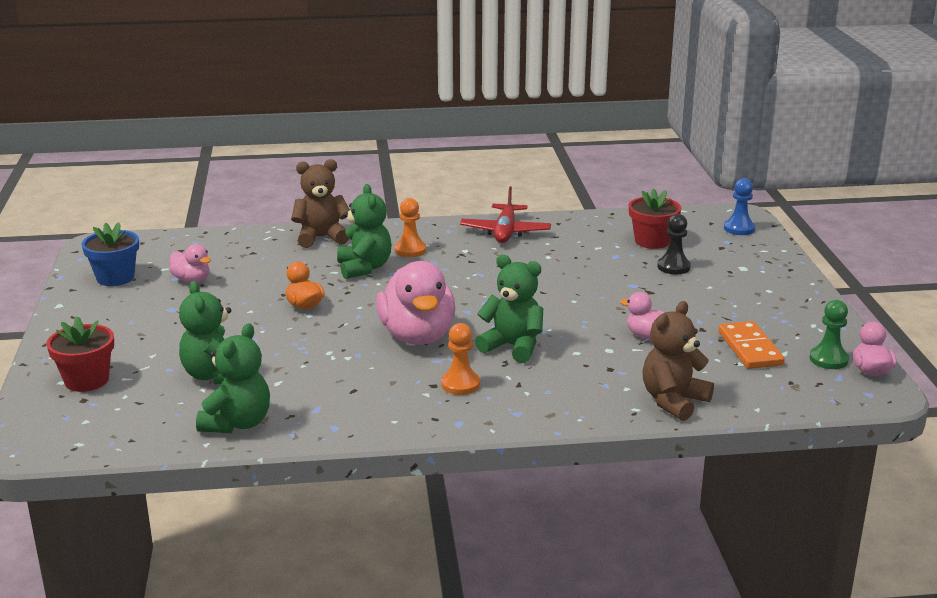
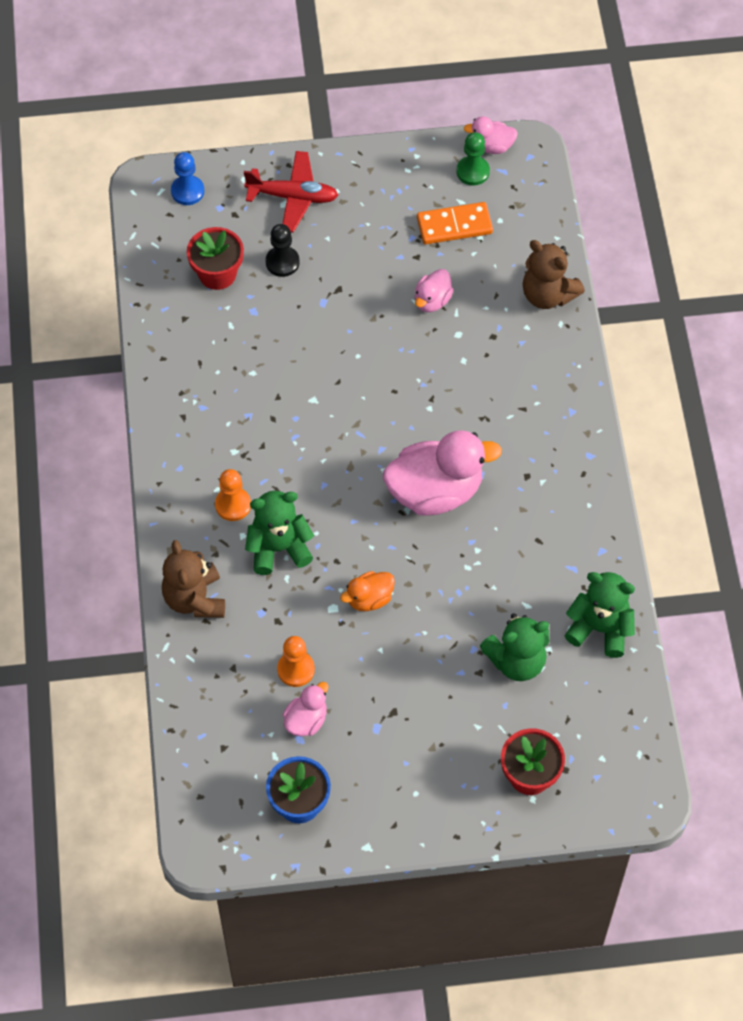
camera: 90 degrees left, 35 degrees up
(460, 384) = (525, 454): orange pawn -> orange pawn (296, 669)
(505, 232) = (187, 411): red plane -> red plane (293, 197)
(513, 347) = (455, 411): green teddy bear -> none

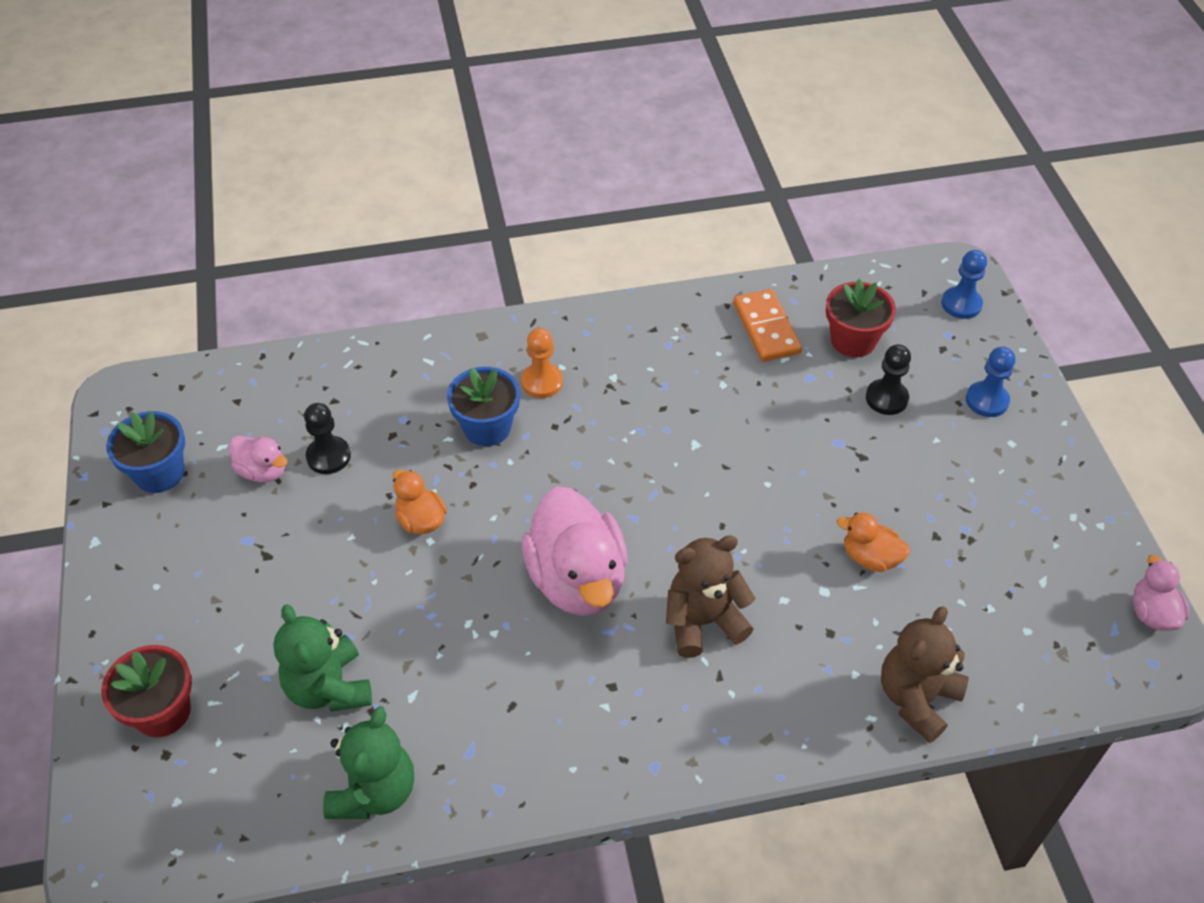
camera: 85 degrees right, 10 degrees down
(195, 599) = (420, 360): brown teddy bear -> brown teddy bear (703, 621)
(278, 548) = (487, 428): green teddy bear -> blue flower pot
(293, 197) = (987, 400): red plane -> blue pawn
(296, 669) = (328, 456): orange pawn -> black pawn
(432, 301) = (870, 557): pink duck -> orange duck
(454, 225) = (1000, 575): orange domino -> orange domino (766, 328)
(472, 172) = (1098, 592): green pawn -> none

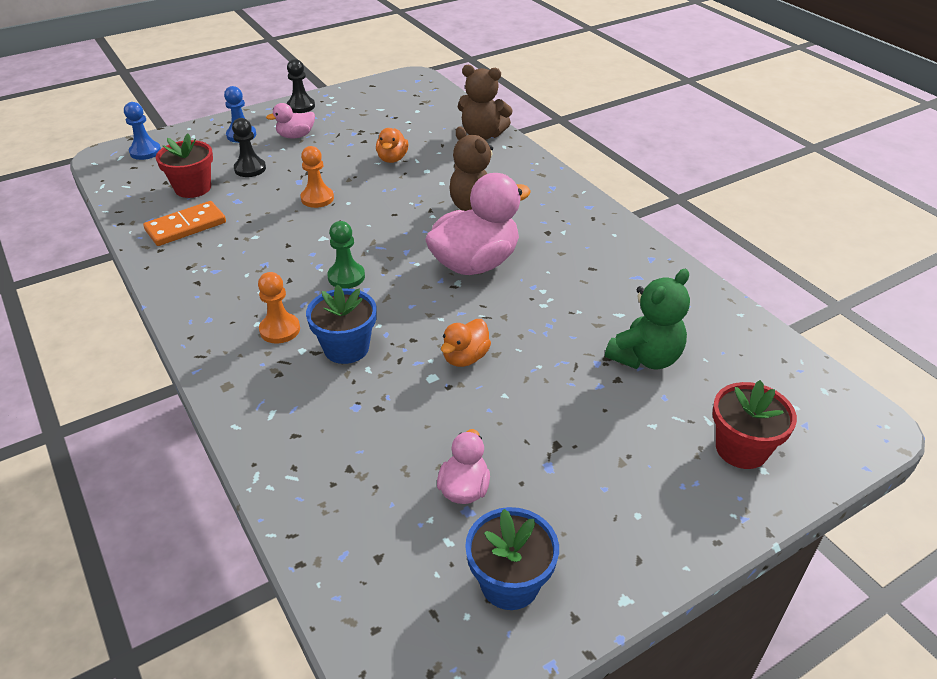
camera: 110 degrees left, 10 degrees down
(328, 456) = (423, 444): black pawn -> black pawn (301, 106)
(374, 791) = (698, 309): green teddy bear -> none
(607, 450) = (346, 277): none -> green pawn
(787, 454) = (317, 198): none -> orange pawn
(1152, 613) = (386, 81): pink duck -> pink duck (296, 136)

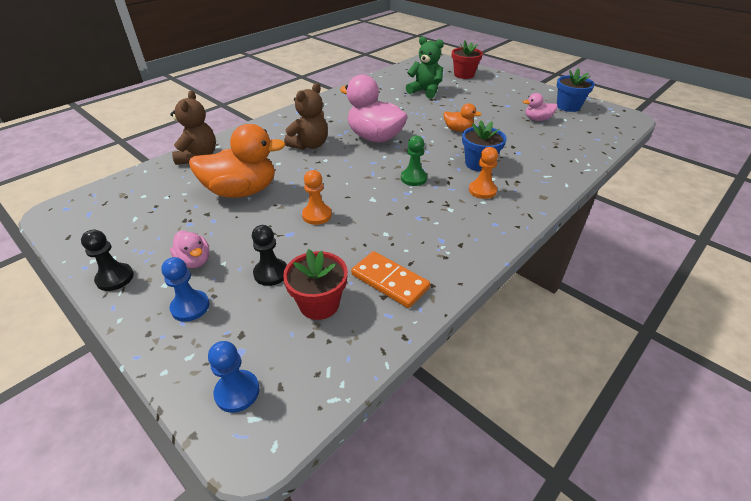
camera: 105 degrees left, 0 degrees up
(392, 159) = (242, 191): orange duck -> orange duck, size x2.03

